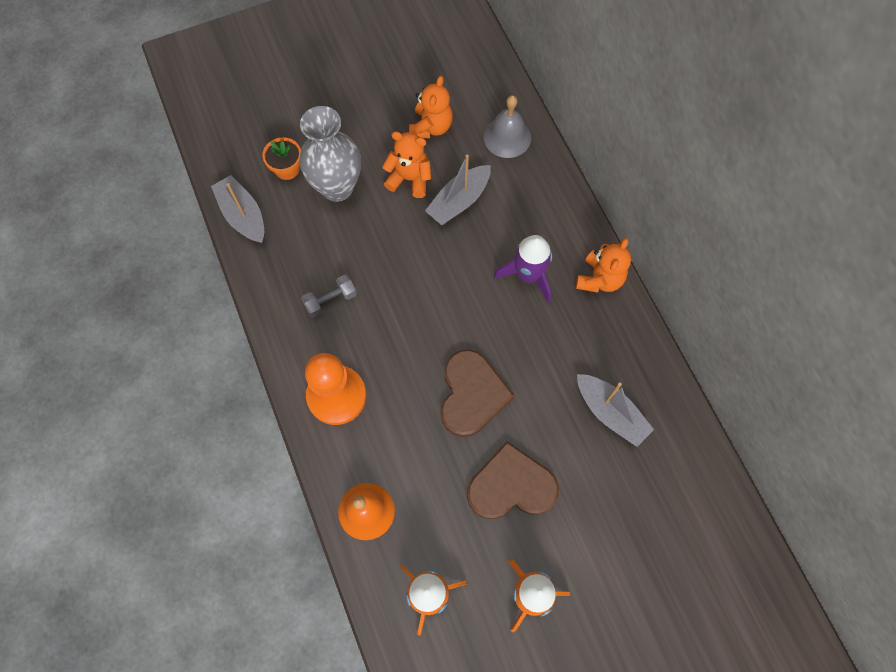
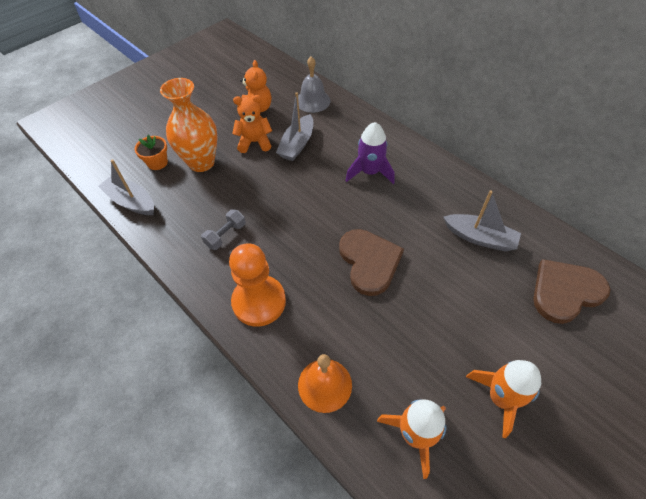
camera: 20 degrees left, 15 degrees down
(337, 187) = (201, 162): grey vase -> orange vase
(511, 485) = (436, 316): brown heart -> brown heart (565, 291)
(599, 279) = (421, 159): orange teddy bear -> none

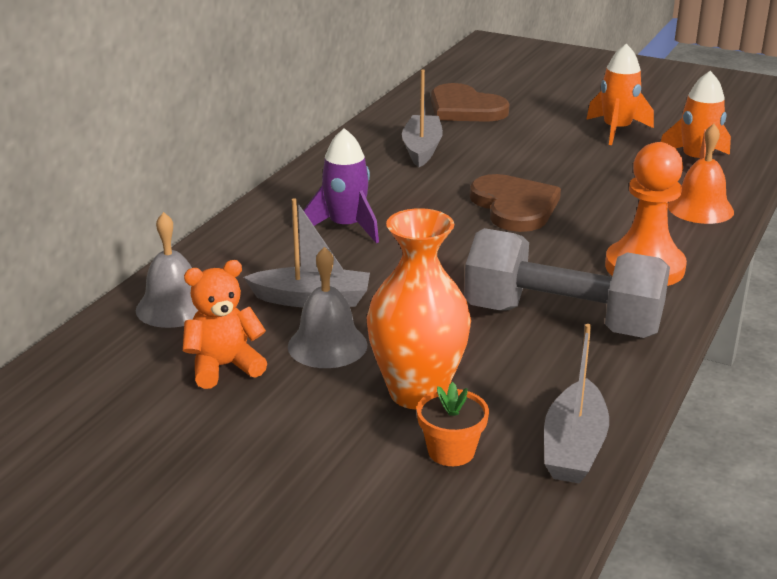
camera: 110 degrees left, 25 degrees down
(226, 235) = (562, 320): grey dumbbell -> grey dumbbell, size x2.45
(254, 142) = (327, 345): orange teddy bear -> grey bell
(369, 262) = (514, 206): brown heart -> brown heart turned 105 degrees clockwise

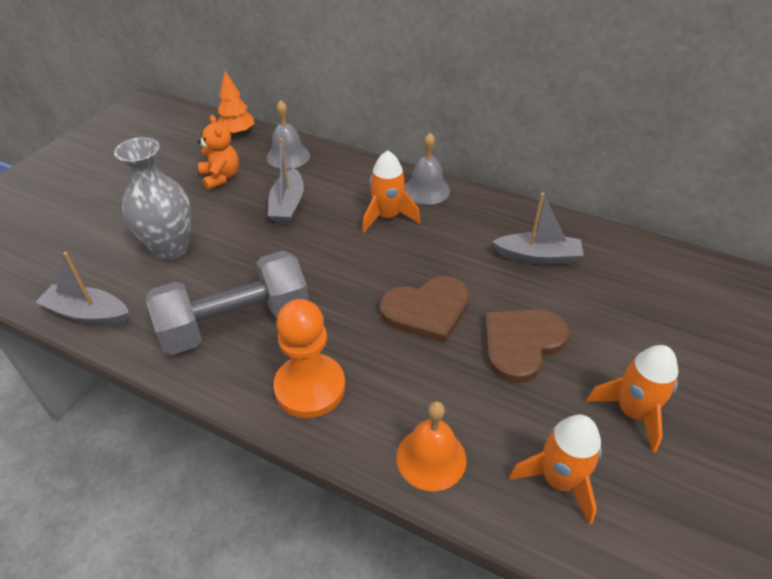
camera: 90 degrees right, 15 degrees up
(74, 364) = (237, 133): none -> orange tree
(327, 345) = (232, 213): grey bell -> grey bell (426, 190)
(346, 227) = (387, 217): purple rocket -> orange rocket
(417, 392) = (170, 248): orange vase -> grey vase
(451, 451) = (108, 261): orange flower pot -> none
(465, 108) = (648, 288): brown heart -> brown heart (521, 344)
(562, 320) = (236, 323): grey dumbbell -> grey dumbbell turned 45 degrees clockwise

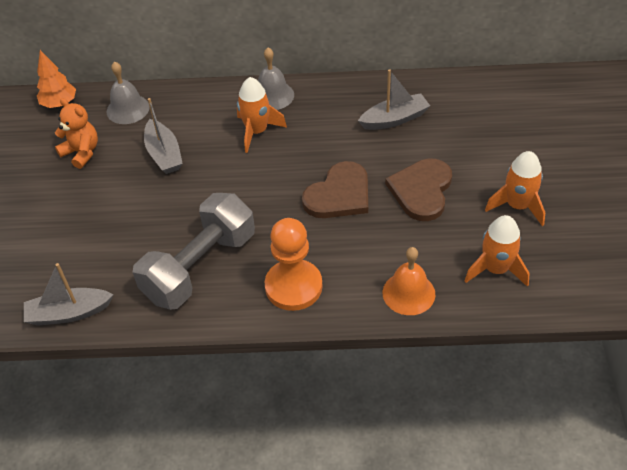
camera: 25 degrees left, 5 degrees up
(170, 248) = (92, 232): grey vase -> none

